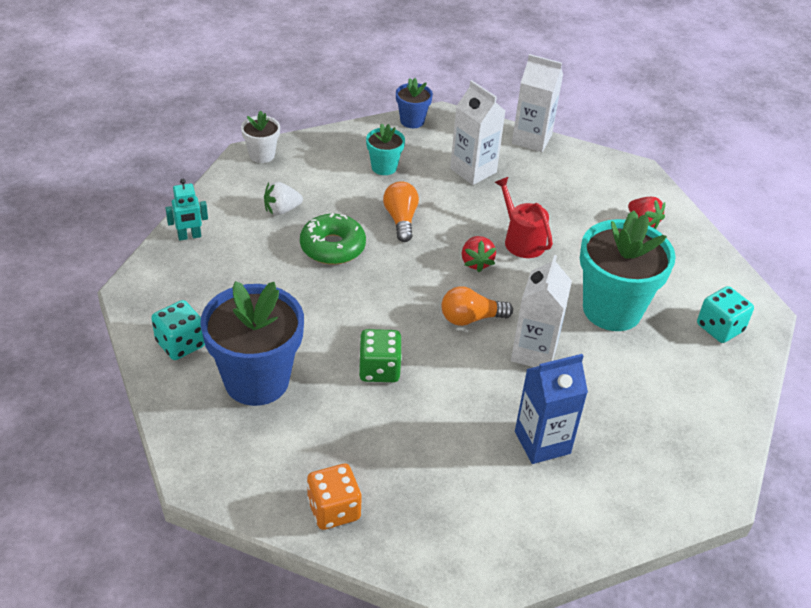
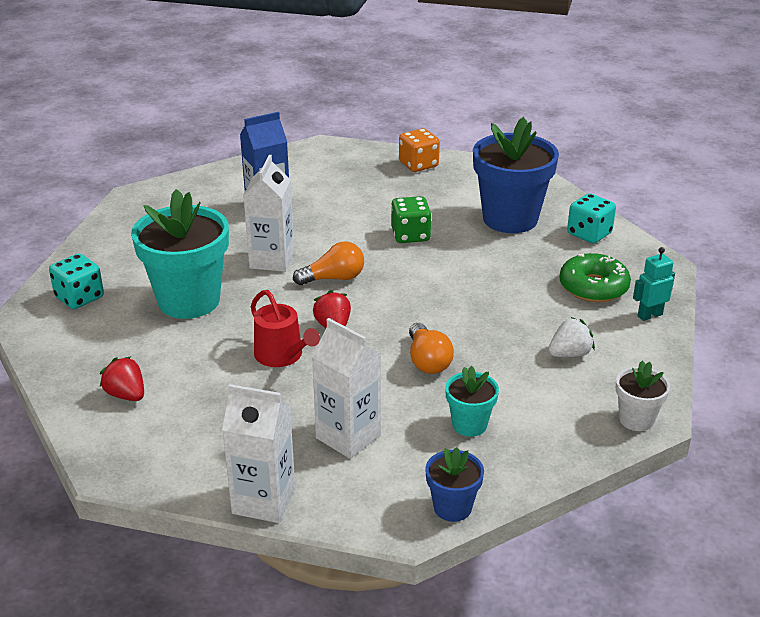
camera: 175 degrees right, 10 degrees down
(332, 247) = (493, 323): green donut -> green donut (593, 287)

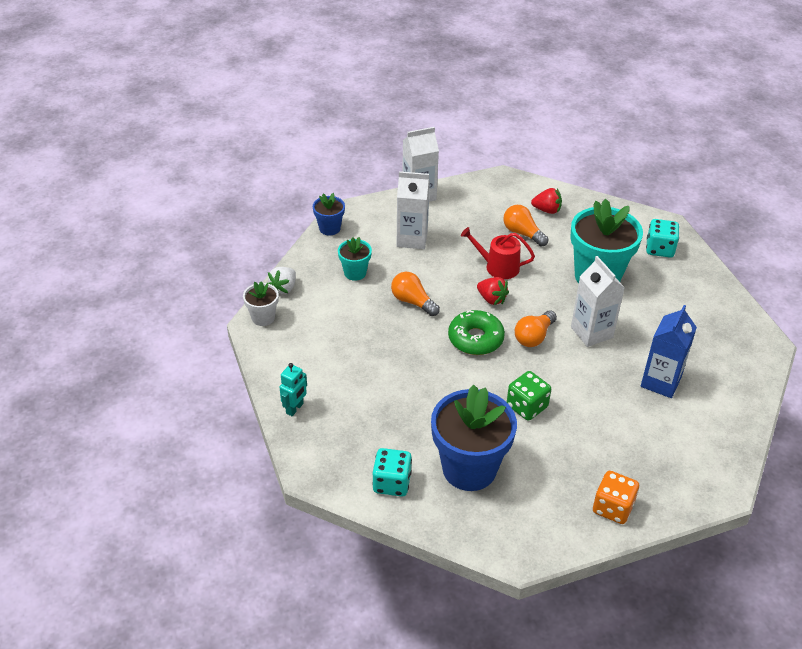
camera: 145 degrees right, 10 degrees up
(199, 380) = (522, 233): none -> orange light bulb
(569, 354) = (330, 347): white strawberry -> white strawberry (284, 288)
(593, 287) = (351, 418): green donut -> green donut (475, 339)

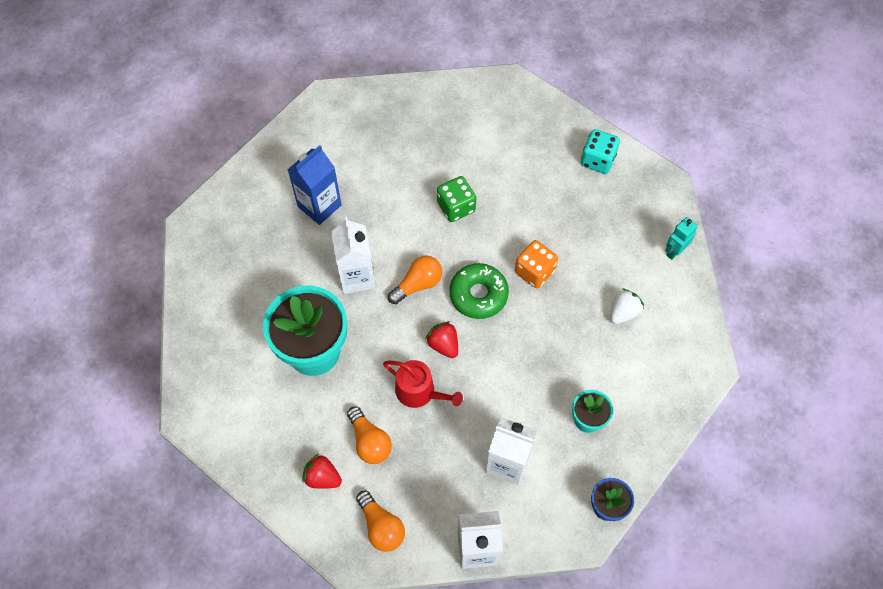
camera: 165 degrees left, 20 degrees up
(263, 317) = (699, 374): white flower pot -> none
(284, 288) = (673, 414): white strawberry -> white strawberry (623, 312)
(413, 302) = (531, 360): orange light bulb -> orange light bulb (381, 526)
(469, 469) = (528, 159): blue flower pot -> none
(613, 508) = (422, 102): orange dice -> orange dice (534, 271)
(659, 249) = (221, 377): turquoise dice -> none

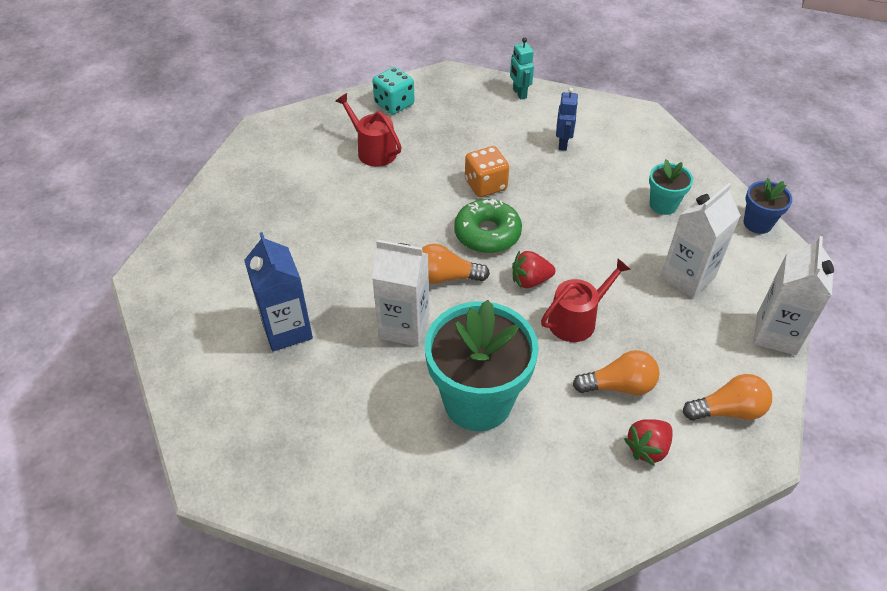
camera: 65 degrees left, 15 degrees down
(418, 284) = (446, 277): orange light bulb -> orange light bulb turned 75 degrees counterclockwise
(456, 207) = (374, 215): green dice -> none
(529, 172) = (373, 150): none -> red watering can
(623, 312) = (563, 144): white strawberry -> blue robot

